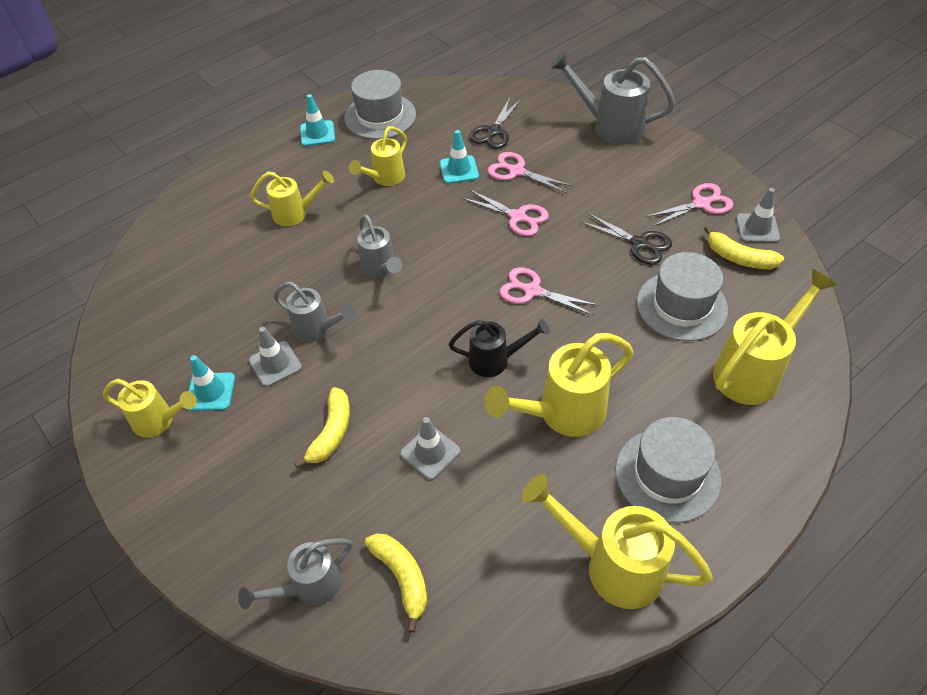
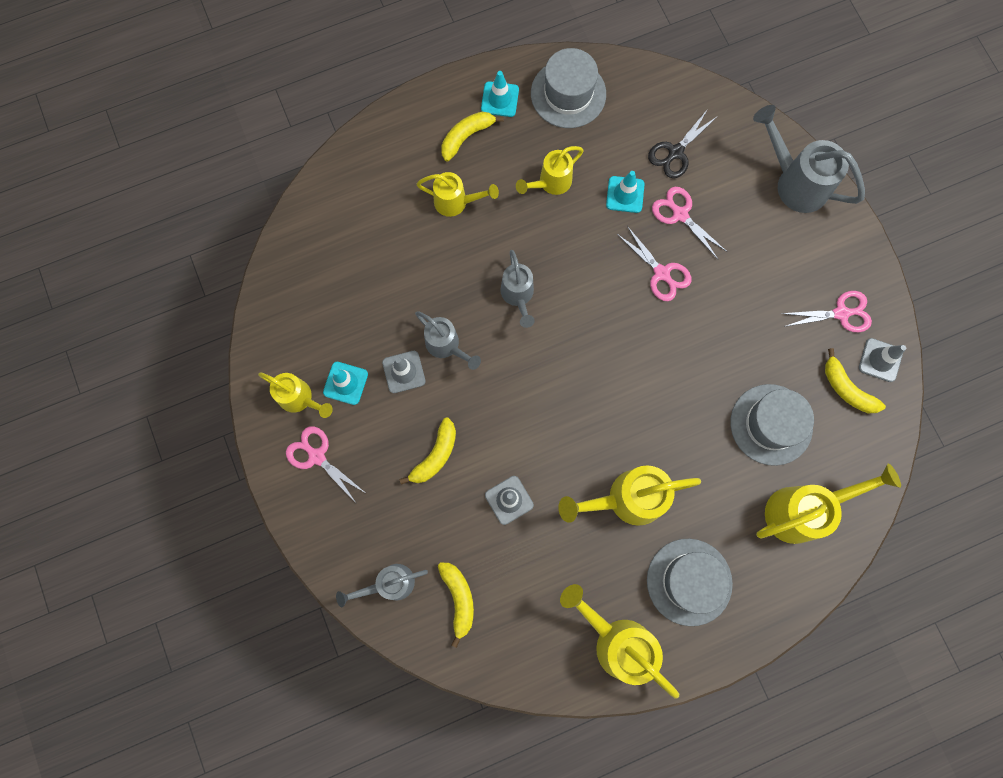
camera: 15 degrees right, 25 degrees up
(293, 165) = (466, 137): none -> yellow banana
(496, 360) = (589, 429): black watering can -> none
(532, 291) = (645, 365): pink scissors -> pink scissors (317, 456)
(639, 243) = (762, 342): black scissors -> none

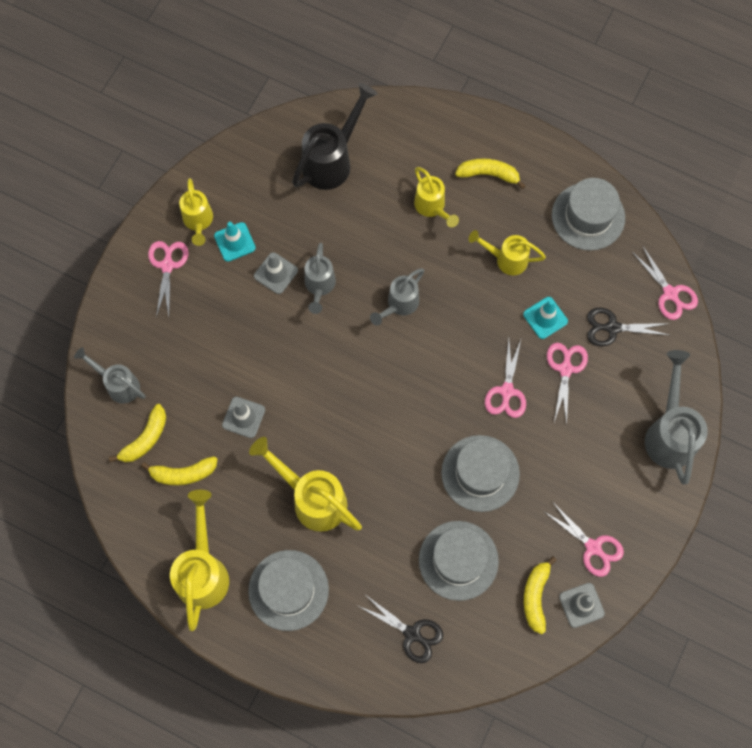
camera: 50 degrees right, 5 degrees down
(343, 245) = (332, 160): none -> black watering can
(435, 455) = (233, 342): yellow banana -> yellow banana (183, 473)
(500, 99) = (539, 173): turquoise traffic cone -> none
(683, 88) = (670, 293): none -> pink scissors
(712, 349) = (480, 473): none -> grey hat
(803, 510) = (412, 634): yellow watering can -> black scissors

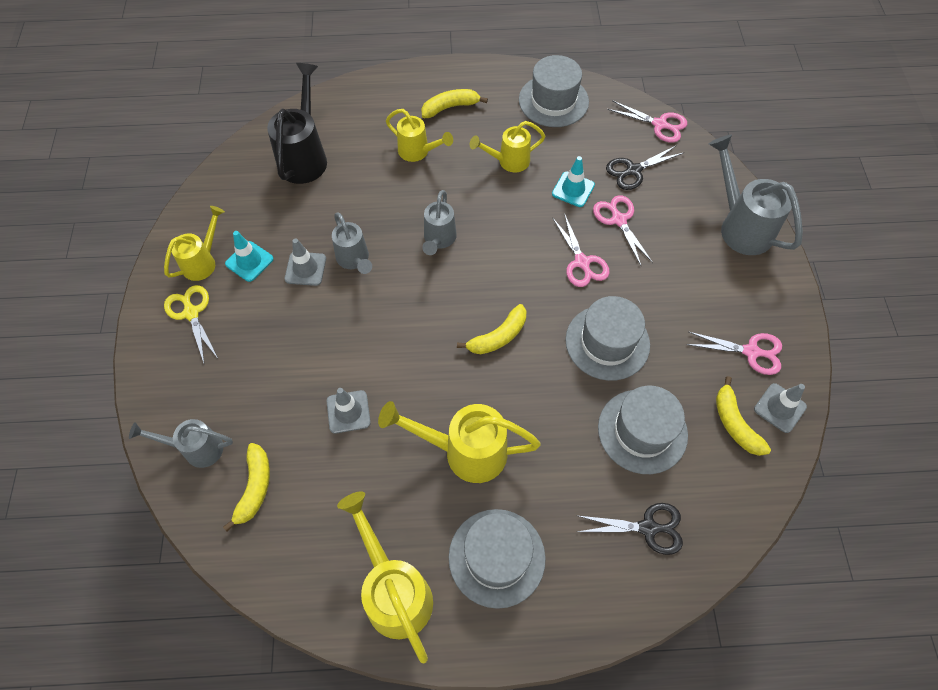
camera: 30 degrees left, 10 degrees down
(167, 266) = (191, 313): pink scissors -> yellow scissors
(183, 473) = (315, 501): yellow banana -> yellow banana (498, 337)
(198, 222) = (203, 261): yellow watering can -> yellow watering can turned 105 degrees counterclockwise

